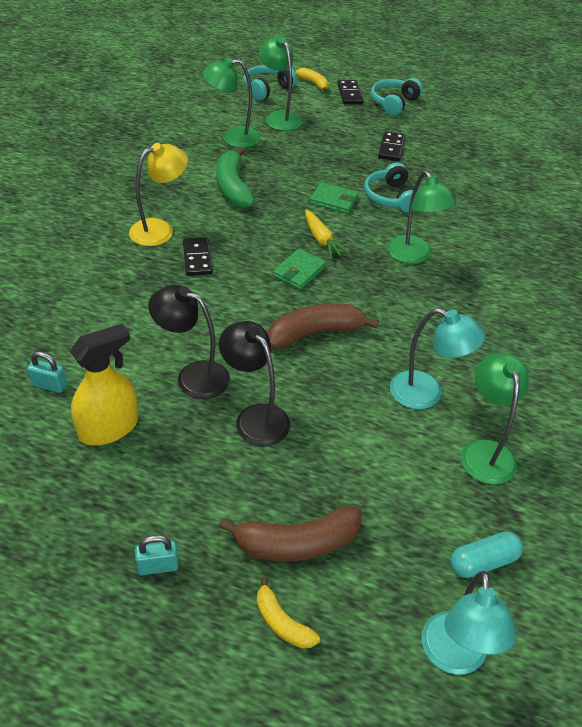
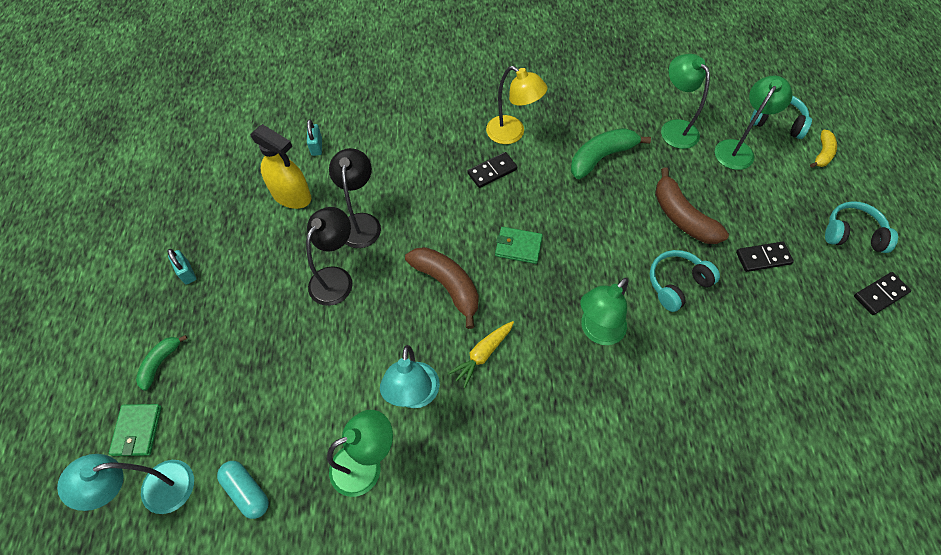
camera: 70 degrees right, 15 degrees up
(282, 622) = (160, 363): yellow banana -> green banana
(296, 543) = (227, 348): brown banana -> brown banana (681, 217)
(322, 240) = (572, 248): yellow carrot -> yellow carrot (482, 354)
(334, 200) = (637, 238): green wallet -> green wallet (137, 430)
(349, 94) = (832, 189): black domino -> black domino (880, 294)

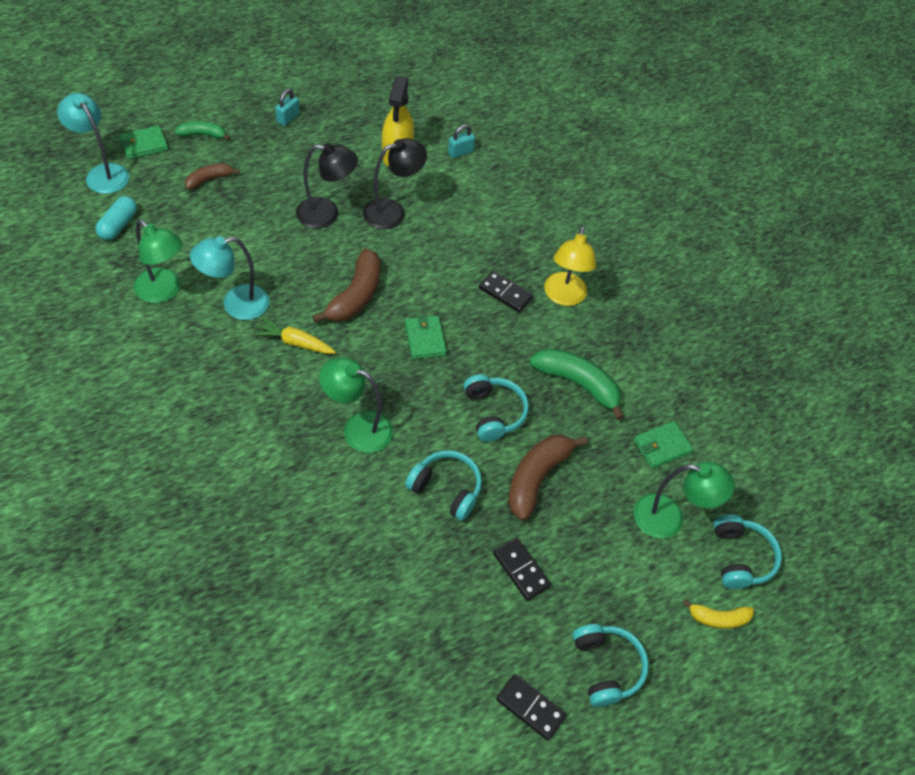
camera: 60 degrees right, 5 degrees down
(230, 374) = (209, 179): none -> brown banana
(611, 224) = (493, 413): none -> turquoise headphones
(674, 128) = (662, 446): green lamp -> green wallet

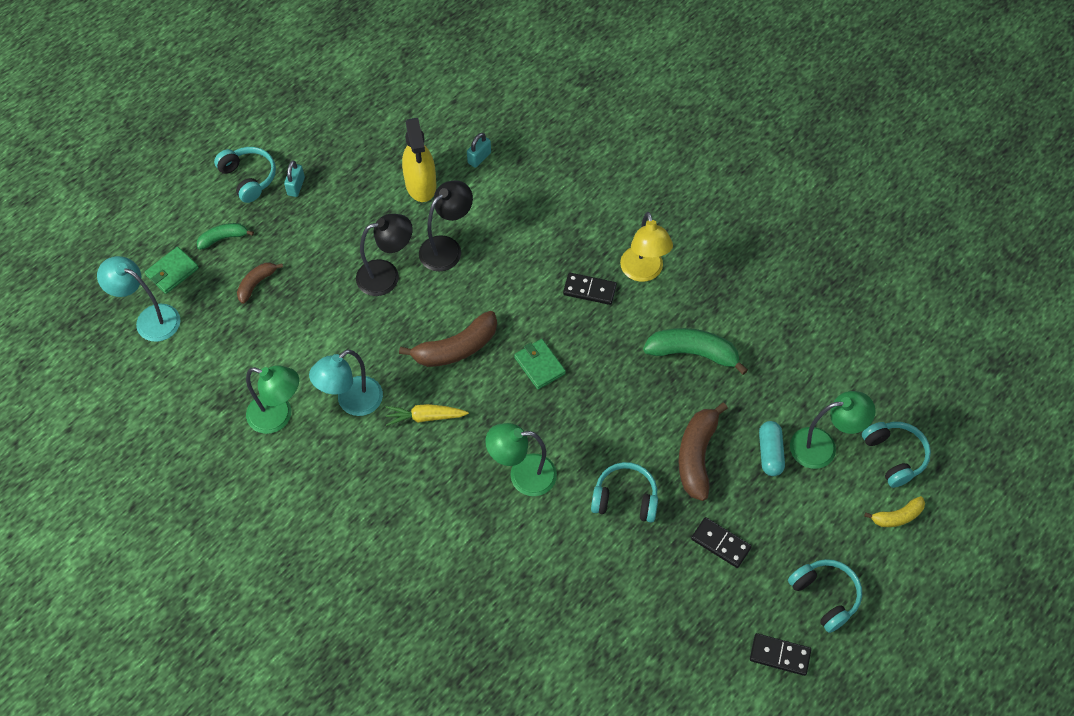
camera: 15 degrees left, 5 degrees up
(118, 225) = (197, 367): turquoise capsule -> turquoise capsule (770, 453)
(355, 296) = (456, 348): brown banana -> brown banana turned 60 degrees clockwise
(493, 413) = (632, 411): turquoise headphones -> turquoise headphones (248, 178)
(662, 446) = (790, 382): green wallet -> none

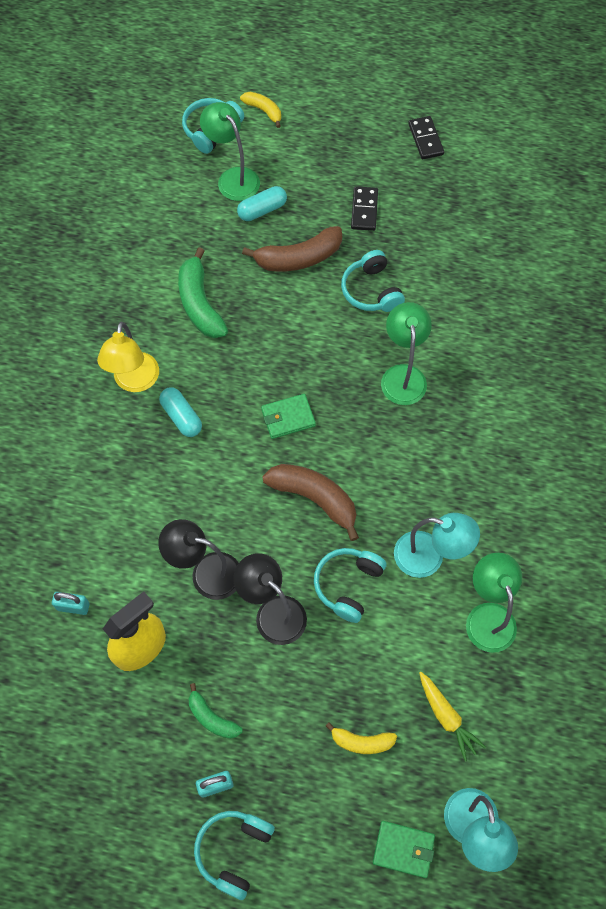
camera: 120 degrees left, 5 degrees up
(223, 238) = (328, 821): green banana -> green banana (212, 717)
(256, 284) = (361, 742): brown banana -> yellow banana
(425, 417) = (401, 484): yellow carrot -> yellow carrot (446, 717)
(522, 475) = (403, 375): green lamp -> green lamp turned 150 degrees counterclockwise
(539, 365) = (288, 417): green wallet -> green wallet turned 45 degrees clockwise
(589, 290) = (181, 417): black domino -> turquoise capsule
(643, 272) = (135, 381): yellow lamp -> yellow lamp turned 135 degrees clockwise
(825, 596) = (360, 130): turquoise headphones -> turquoise headphones (348, 585)

